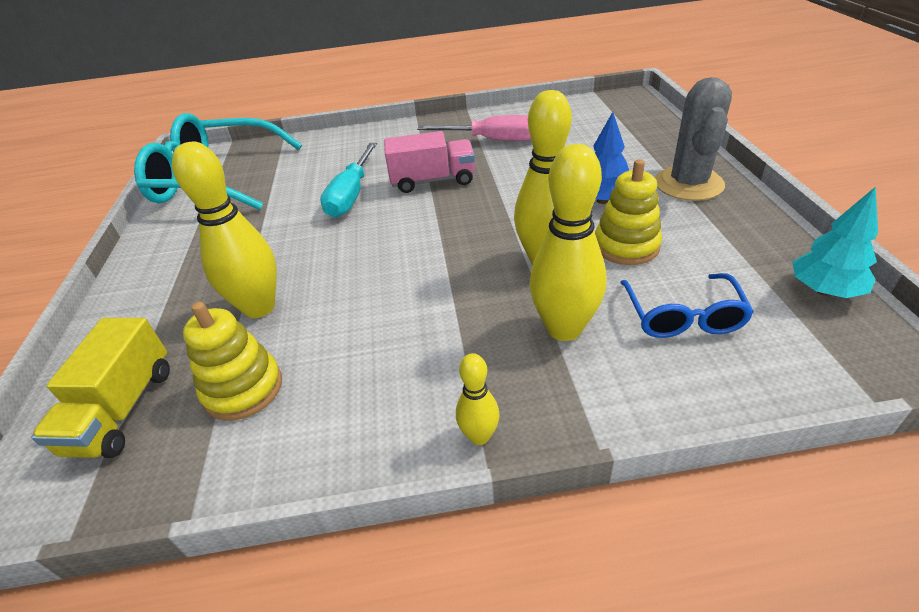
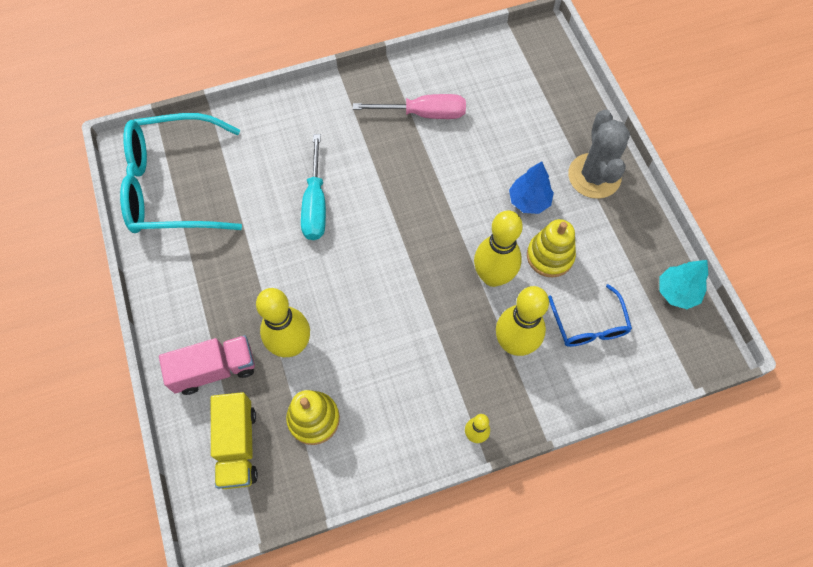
camera: 15 degrees left, 25 degrees up
(433, 181) = (383, 180): pink truck -> pink truck (214, 370)

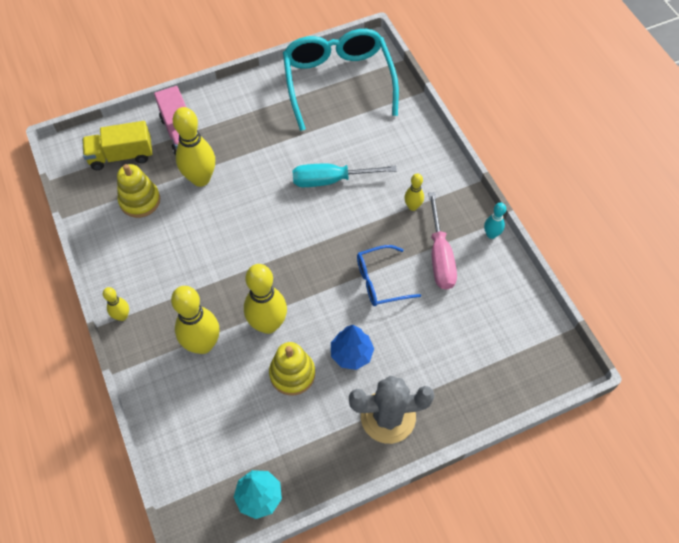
camera: 85 degrees right, 5 degrees down
(361, 130) = (412, 206): none -> yellow bowling pin
(403, 68) = (491, 234): none -> turquoise bowling pin
(588, 324) = (222, 409): blue glasses -> blue glasses (380, 281)

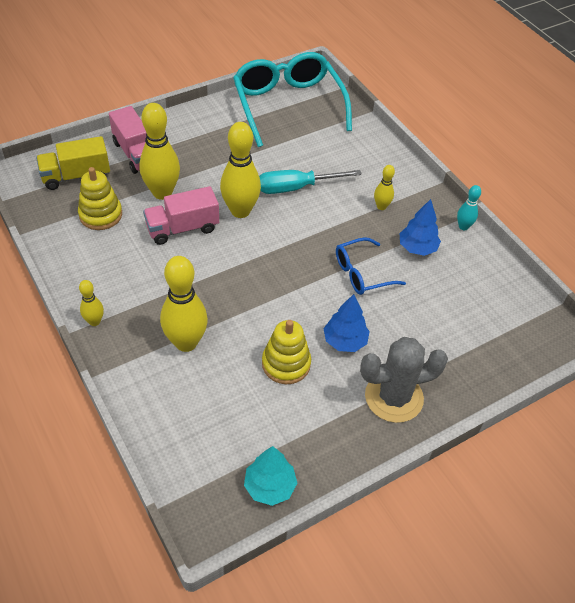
camera: 10 degrees left, 10 degrees down
(215, 220) = (182, 228): none -> pink truck
(268, 324) = (253, 319): yellow bowling pin -> yellow bowling pin (240, 211)
(440, 256) = (417, 248): pink screwdriver -> blue tree

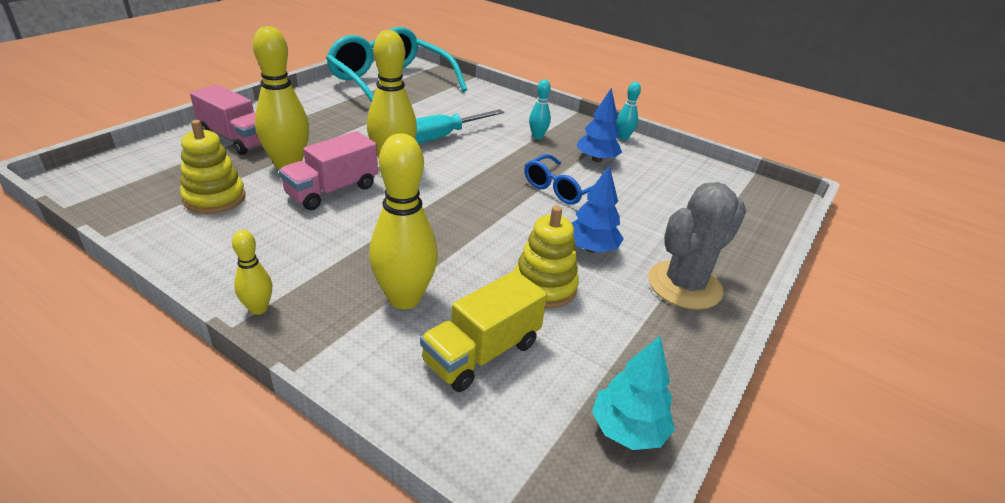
camera: 25 degrees left, 15 degrees down
(76, 176) = (162, 169): yellow truck -> yellow truck (482, 353)
(381, 206) = (537, 136): yellow bowling pin -> turquoise bowling pin

